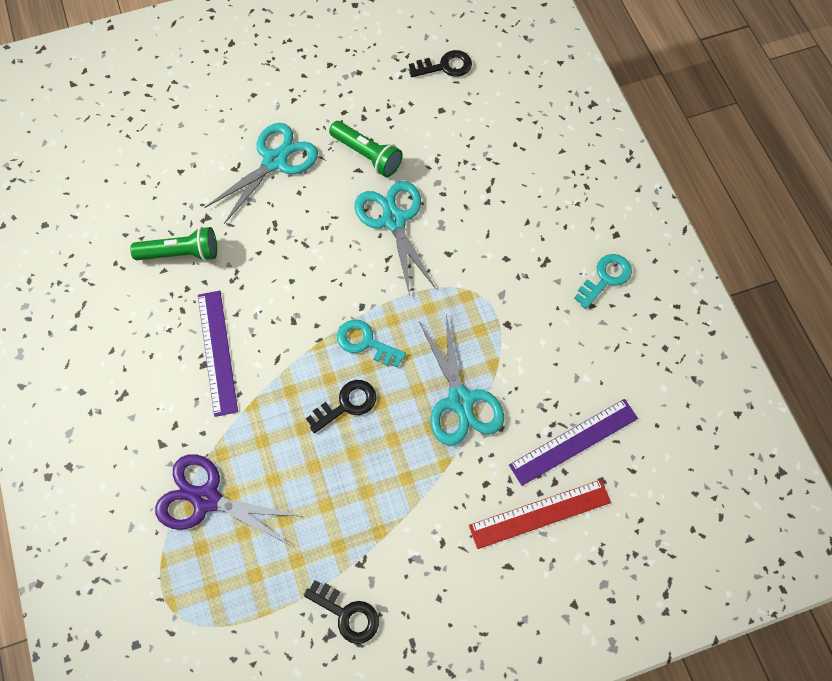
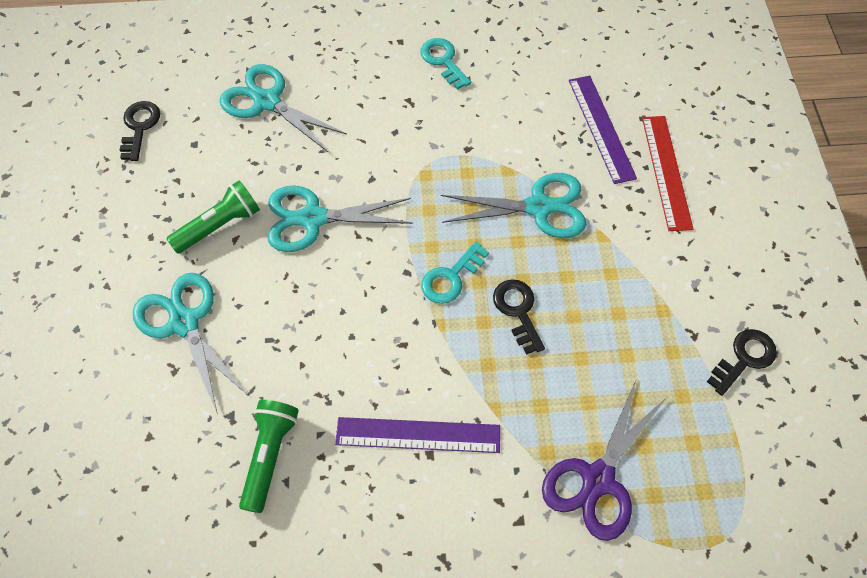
camera: 75 degrees left, 5 degrees down
(504, 148) = (267, 102): none -> turquoise scissors

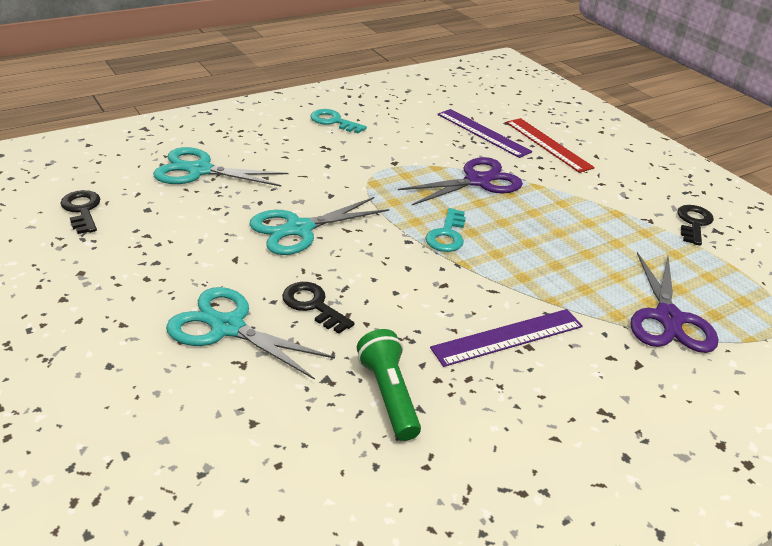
camera: 30 degrees left, 25 degrees down
(219, 226) = (213, 254): green flashlight -> none
(517, 311) = (516, 240): black key -> black key (313, 305)
(539, 207) = (477, 181): turquoise scissors -> purple scissors

